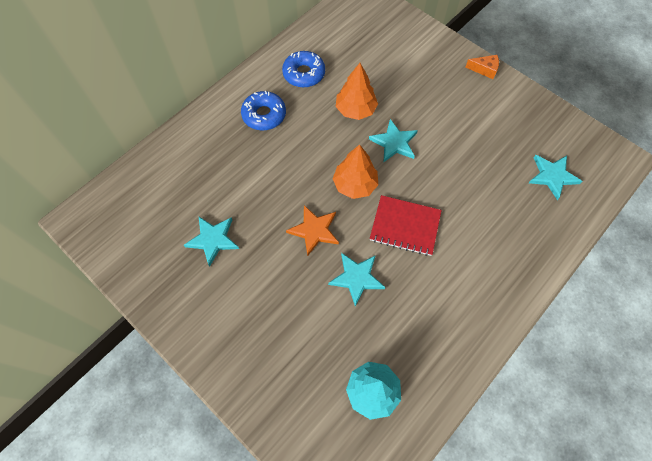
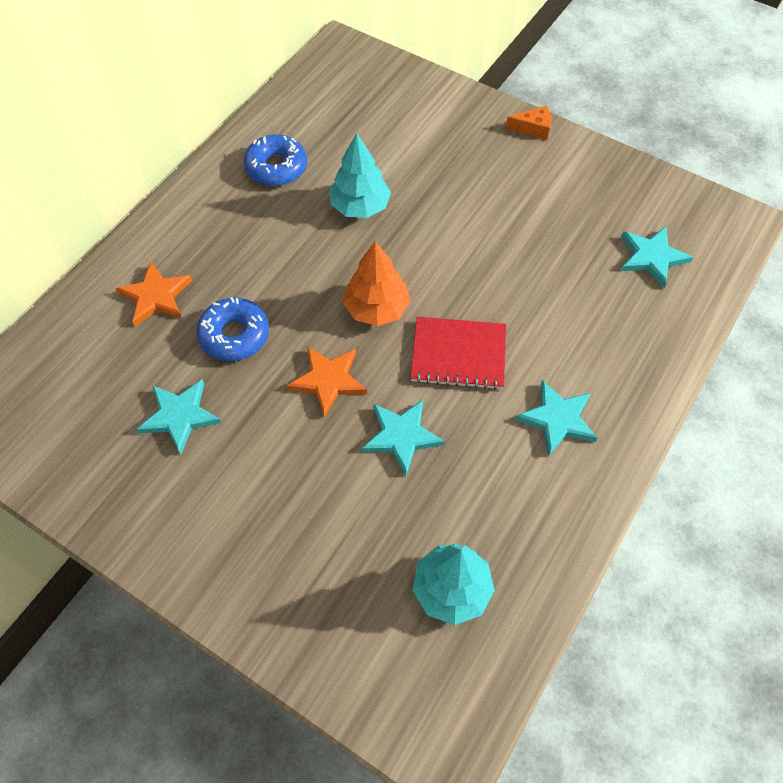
camera: 10 degrees left, 5 degrees down
(210, 153) = (156, 296): none -> orange star
(264, 115) = (227, 232): blue donut -> blue donut (234, 335)
(355, 110) = (360, 206): orange tree -> turquoise tree
(394, 143) = (423, 244): turquoise star -> turquoise star (557, 419)

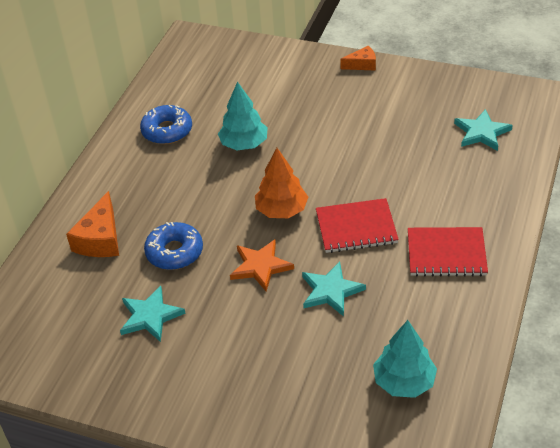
camera: 10 degrees left, 15 degrees down
(156, 296) = (100, 239): orange star -> orange cheese
(557, 419) = (446, 254): turquoise star -> red notebook

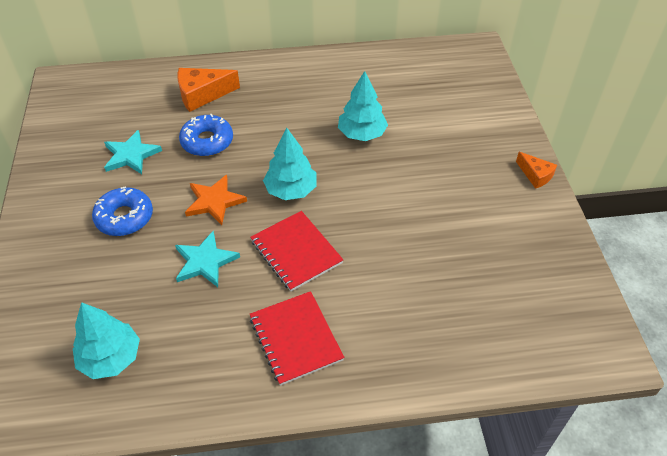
camera: 60 degrees right, 5 degrees up
(167, 131) = (348, 81): blue donut -> blue donut (124, 217)
(281, 210) = (291, 190): orange tree -> turquoise tree
(481, 132) = (502, 312): turquoise star -> none

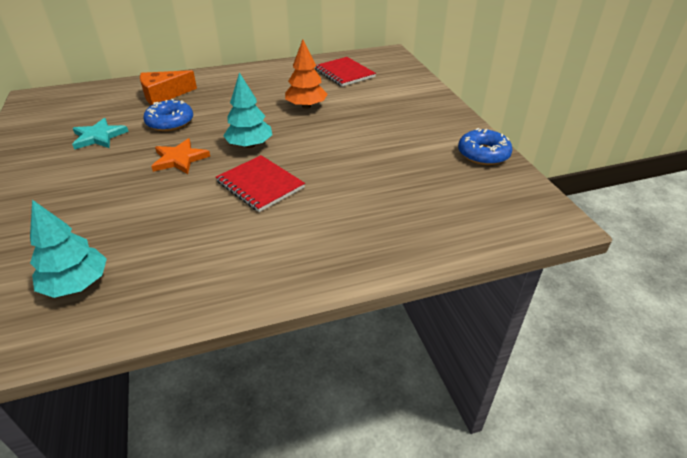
camera: 10 degrees left, 10 degrees down
(124, 217) = (92, 178): blue donut -> blue donut (483, 154)
(205, 261) = (173, 200): turquoise star -> none
(295, 339) = (268, 246): red notebook -> red notebook (344, 73)
(362, 134) = (306, 106): turquoise tree -> orange tree
(535, 175) = (456, 117): orange cheese -> none

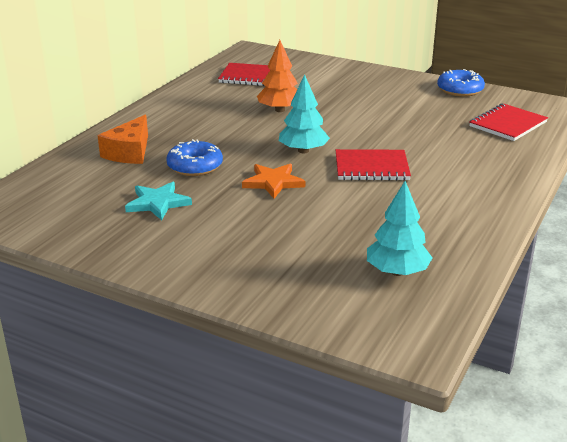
camera: 45 degrees left, 10 degrees down
(455, 209) = (507, 124): none -> red notebook

